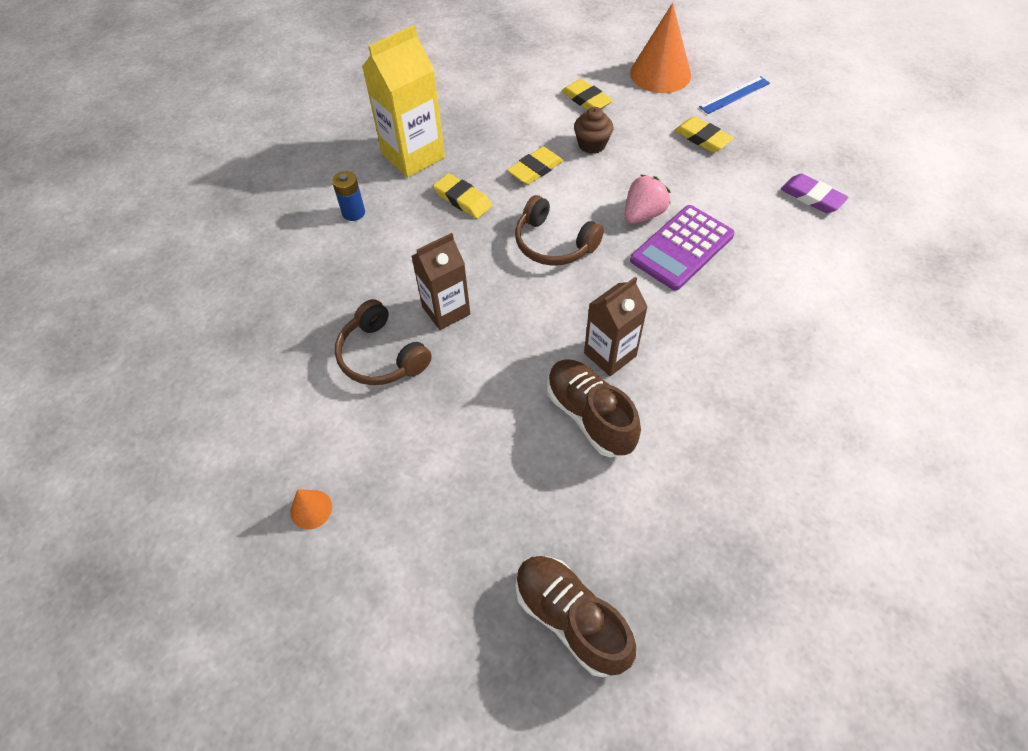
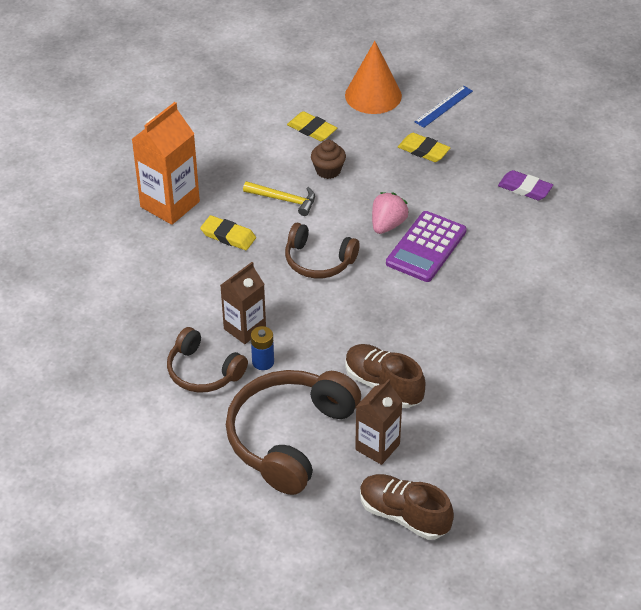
camera: 15 degrees left, 10 degrees down
(311, 509) = (189, 486): orange cone -> none
(353, 213) = (135, 262): blue battery -> blue battery (263, 362)
(413, 156) = (170, 204): yellow carton -> orange carton
(454, 465) = (289, 437): none -> brown headphones
(535, 169) = (284, 200): yellow eraser -> yellow hammer
(610, 354) = (387, 339): brown carton -> brown carton (377, 447)

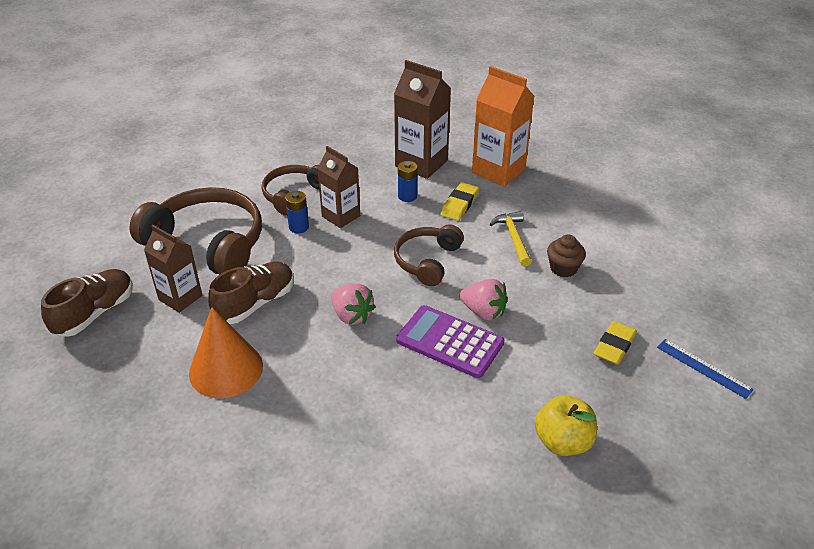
camera: 90 degrees right, 5 degrees down
(150, 264) = (421, 163): none -> brown carton
(212, 276) = (407, 196): none -> blue battery
(284, 200) = (513, 238): yellow hammer -> yellow hammer turned 150 degrees clockwise
(312, 129) = (627, 257): yellow eraser -> none
(373, 95) = (703, 305): orange cone -> orange cone (226, 369)
(397, 313) = (352, 315): none -> pink strawberry
(525, 188) = (563, 442): purple eraser -> yellow apple

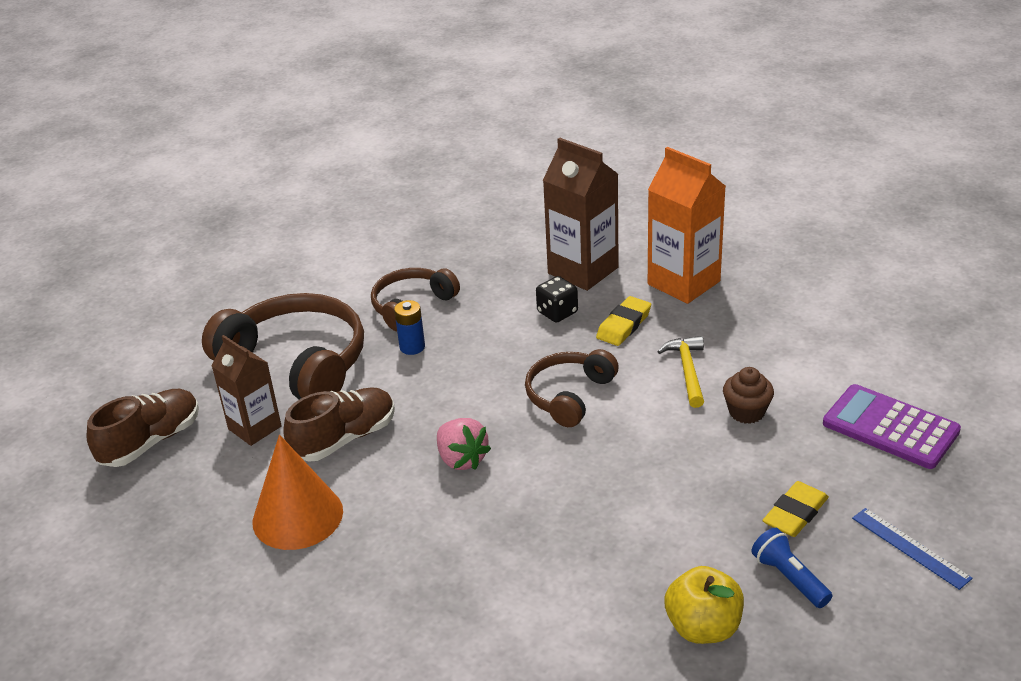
camera: 10 degrees right, 5 degrees down
(341, 216) = (467, 335): brown carton -> none
(407, 196) = (557, 312): blue battery -> black dice
(450, 342) = (580, 498): purple calculator -> purple calculator (890, 427)
(483, 312) = (630, 462): pink strawberry -> none
(620, 397) = (789, 578): none -> blue flashlight

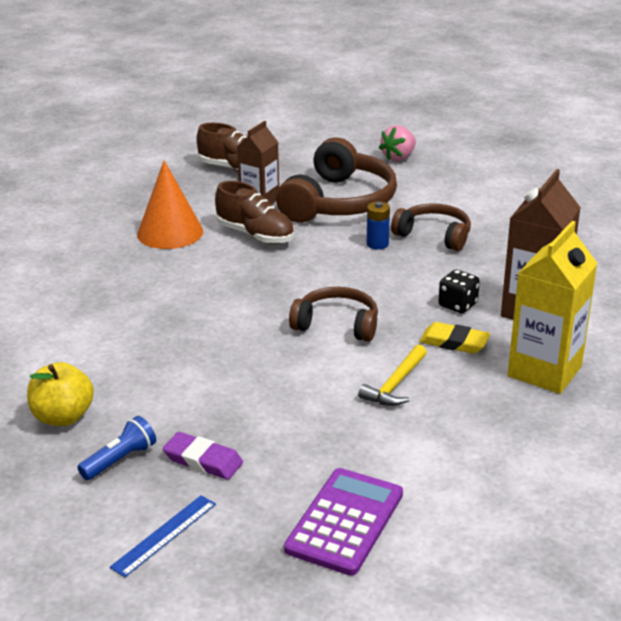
camera: 75 degrees right, 5 degrees down
(462, 459) = (242, 285): pink strawberry -> pink strawberry (398, 157)
(683, 283) = (544, 371): orange carton -> yellow carton
(687, 371) = (395, 384): yellow hammer -> yellow hammer turned 135 degrees clockwise
(746, 412) = (343, 424): brown cupcake -> none
(795, 513) = (203, 460): yellow eraser -> purple eraser

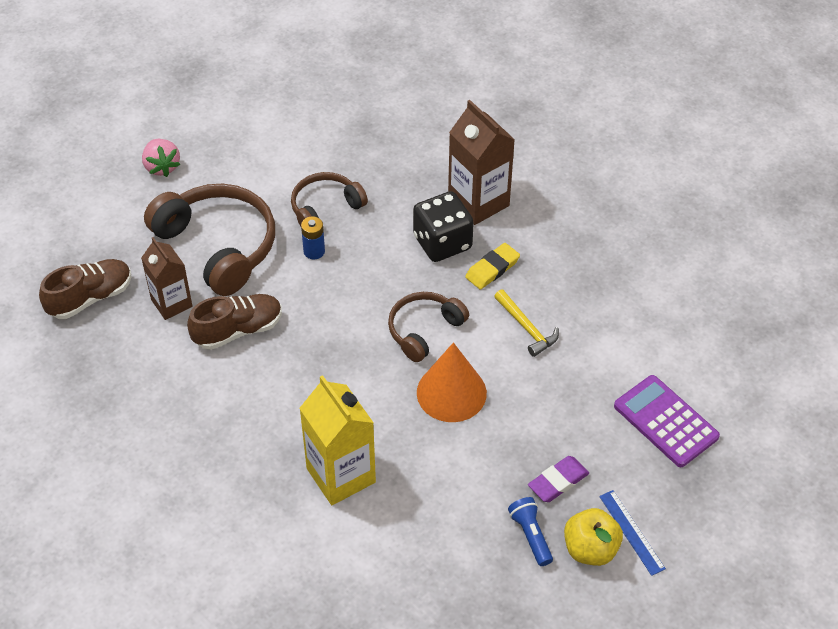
camera: 65 degrees left, 20 degrees up
(63, 417) = (452, 560): yellow apple -> yellow apple (590, 549)
(170, 232) = (186, 393): orange cone -> orange cone (451, 392)
(457, 305) = (442, 243): black dice -> black dice, size x1.74
(544, 371) = (558, 235): yellow carton -> yellow carton (341, 475)

